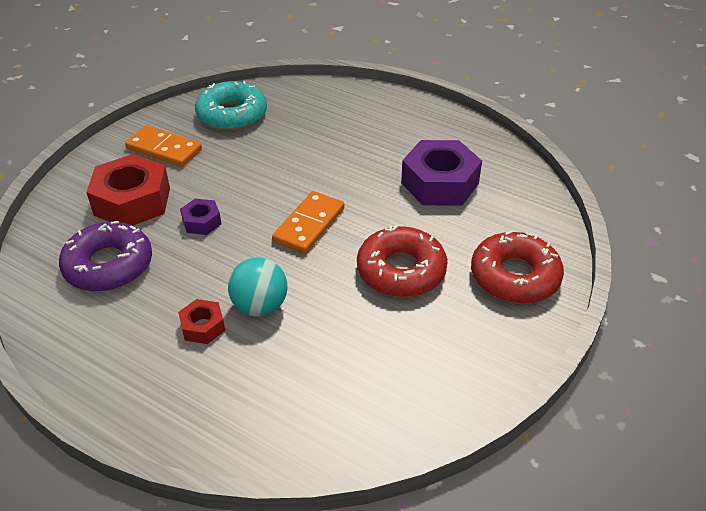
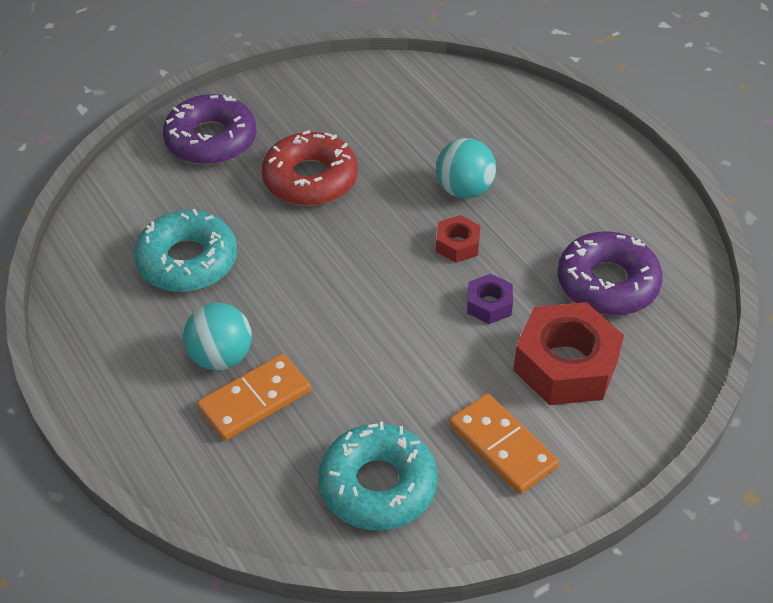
camera: 155 degrees left, 5 degrees up
(203, 326) = (525, 189): red nut -> red nut (457, 244)
(309, 225) = (370, 259): orange domino -> orange domino (254, 400)
(367, 141) = (221, 357): none -> turquoise ball
(440, 183) = (187, 261): purple nut -> turquoise donut
(514, 276) = (211, 140): red donut -> purple donut

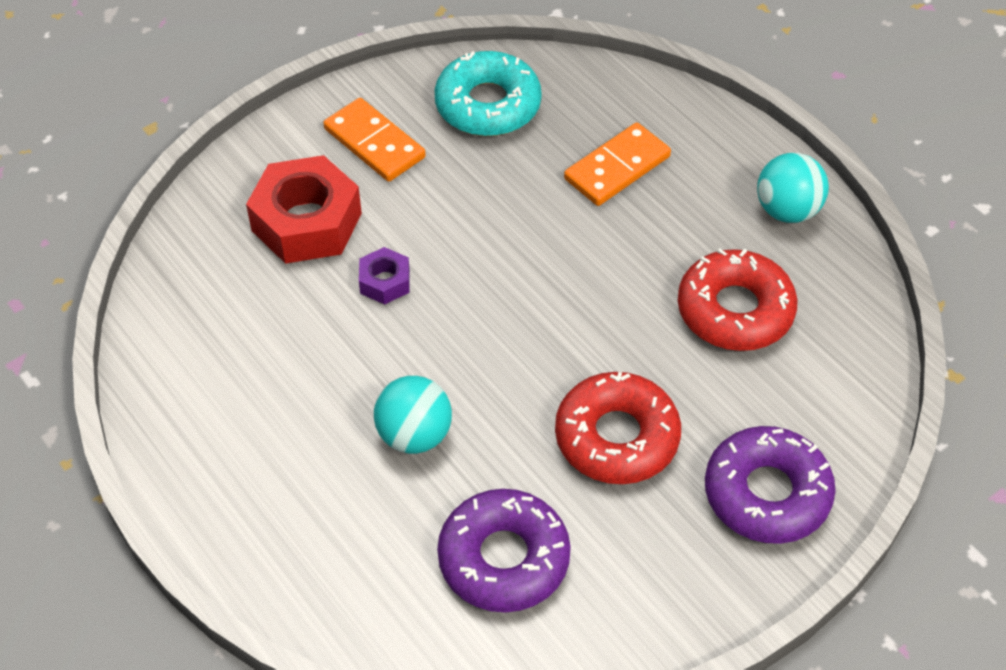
camera: 175 degrees right, 5 degrees up
(187, 261) = (735, 310): turquoise donut -> red donut
(221, 357) = (663, 206): turquoise ball -> turquoise ball (787, 210)
(457, 244) = (421, 354): red nut -> none
(607, 283) = (248, 316): purple donut -> purple donut (504, 558)

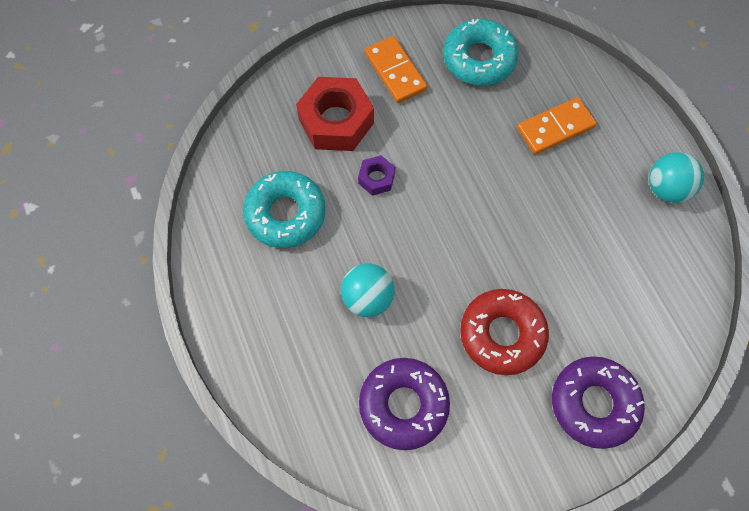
camera: 15 degrees right, 15 degrees up
(265, 354) = (285, 214): none -> turquoise donut
(735, 310) = (608, 257): red donut -> none

